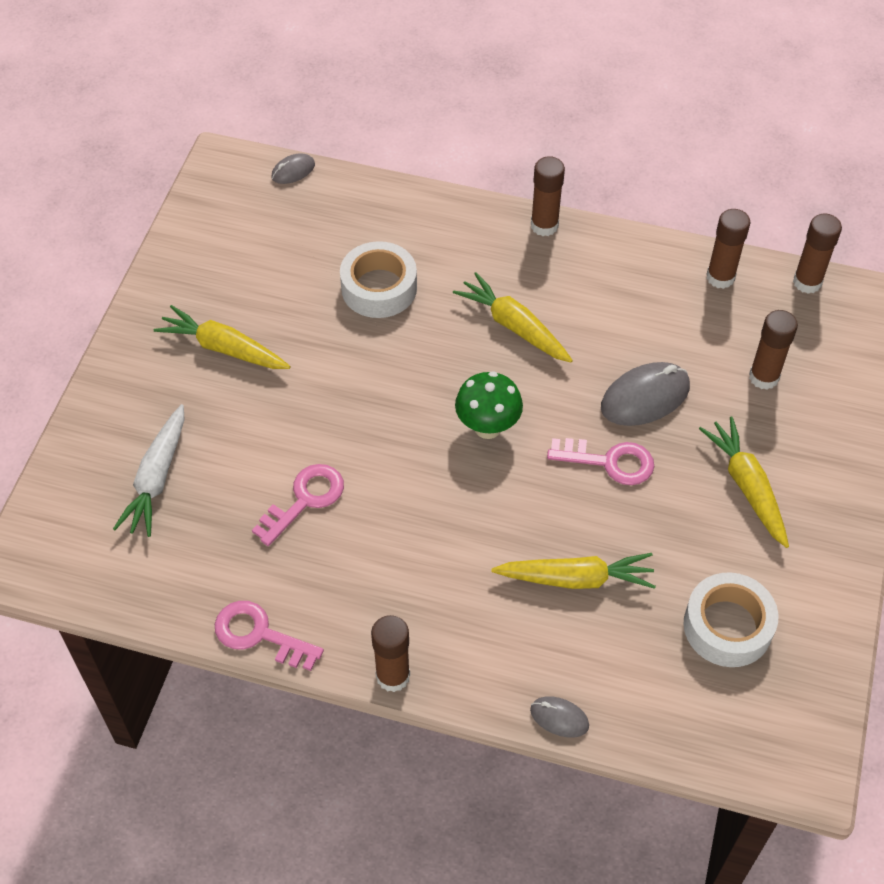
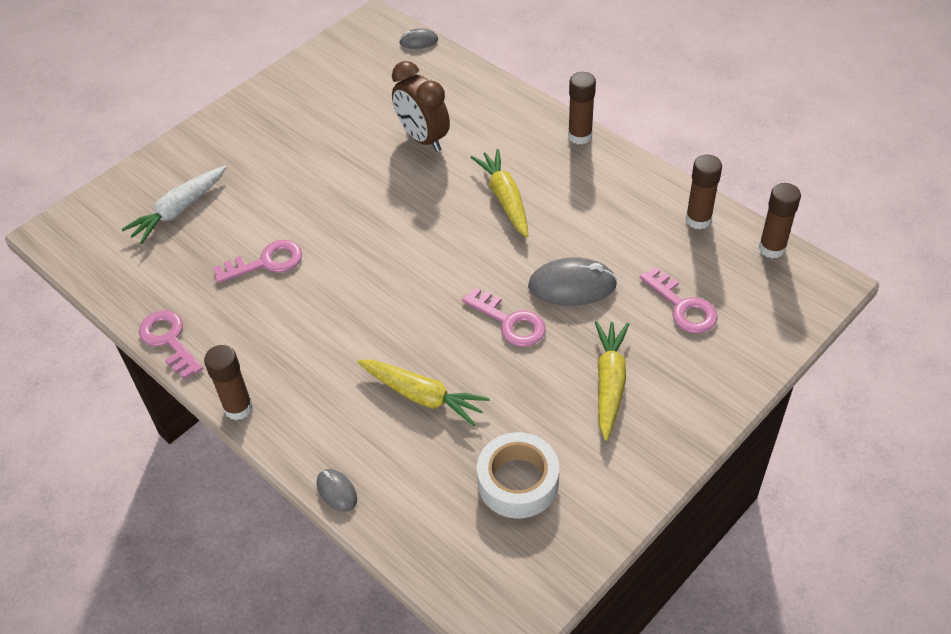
camera: 30 degrees right, 5 degrees down
(223, 348) = (285, 142): yellow carrot -> none
(379, 288) = (423, 138): white tape -> brown clock
(487, 427) = (433, 262): green mushroom -> none
(763, 377) = (682, 306): brown glue stick -> pink key

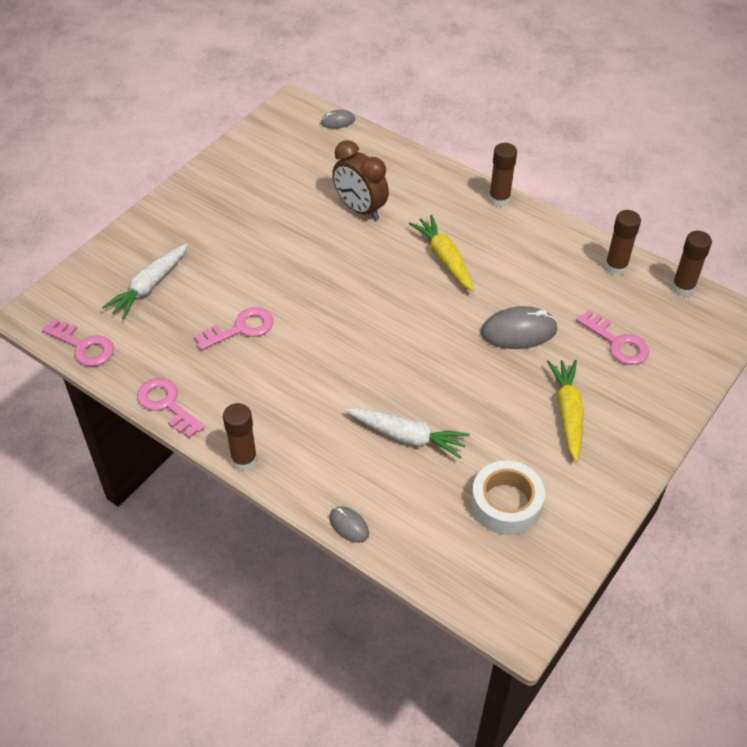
camera: 10 degrees left, 0 degrees up
(422, 396) = (407, 436): yellow carrot -> white carrot
(509, 322) = (471, 366): pink key -> pink key (83, 346)

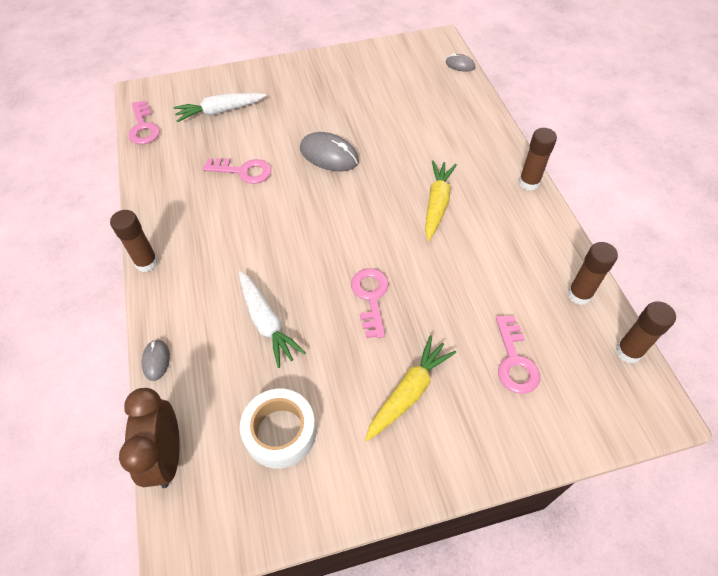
camera: 40 degrees right, 5 degrees up
(167, 404) = (145, 194): pink key -> pink key (371, 297)
(360, 209) = (411, 133): brown clock -> brown clock (167, 456)
(518, 331) = (438, 296): grey mouse -> grey mouse (329, 155)

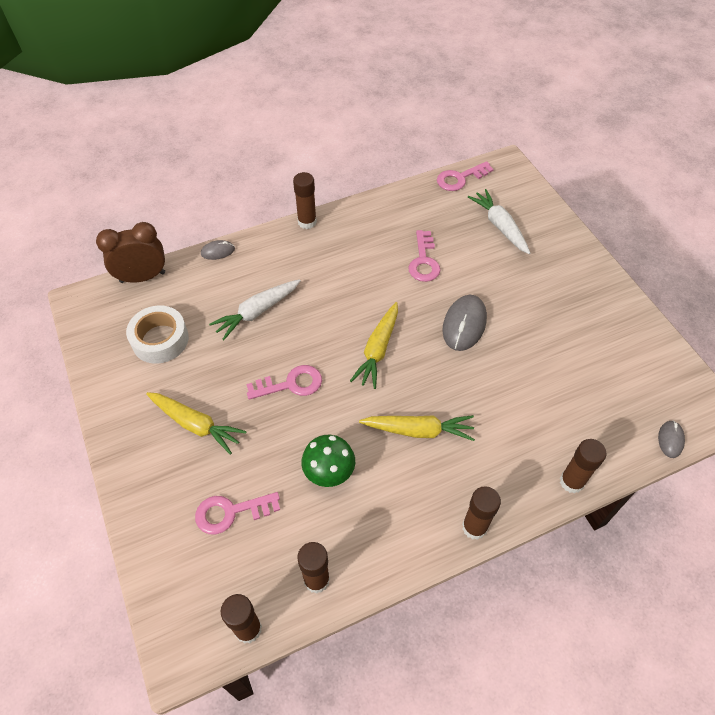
camera: 80 degrees right, 0 degrees up
(343, 221) = (378, 350): none -> yellow carrot
(476, 275) = (329, 474): none -> green mushroom
(491, 121) = (571, 482): none -> brown glue stick

